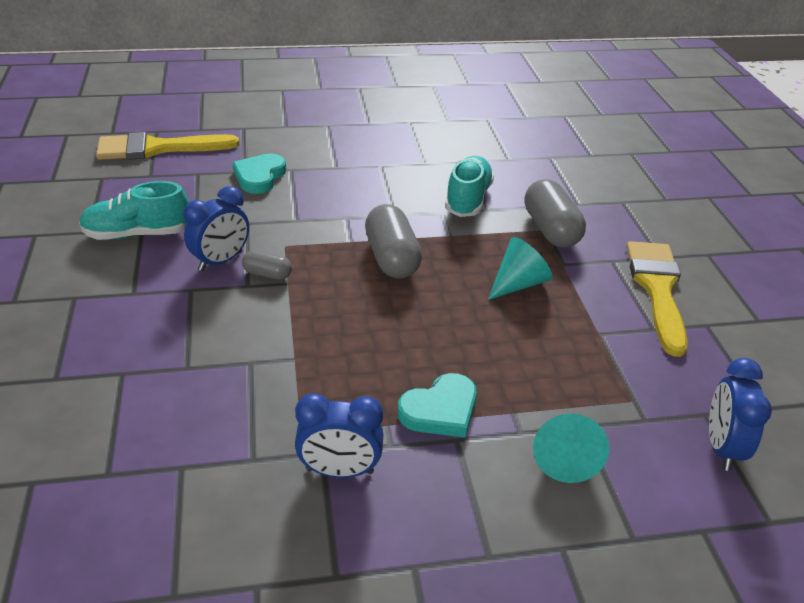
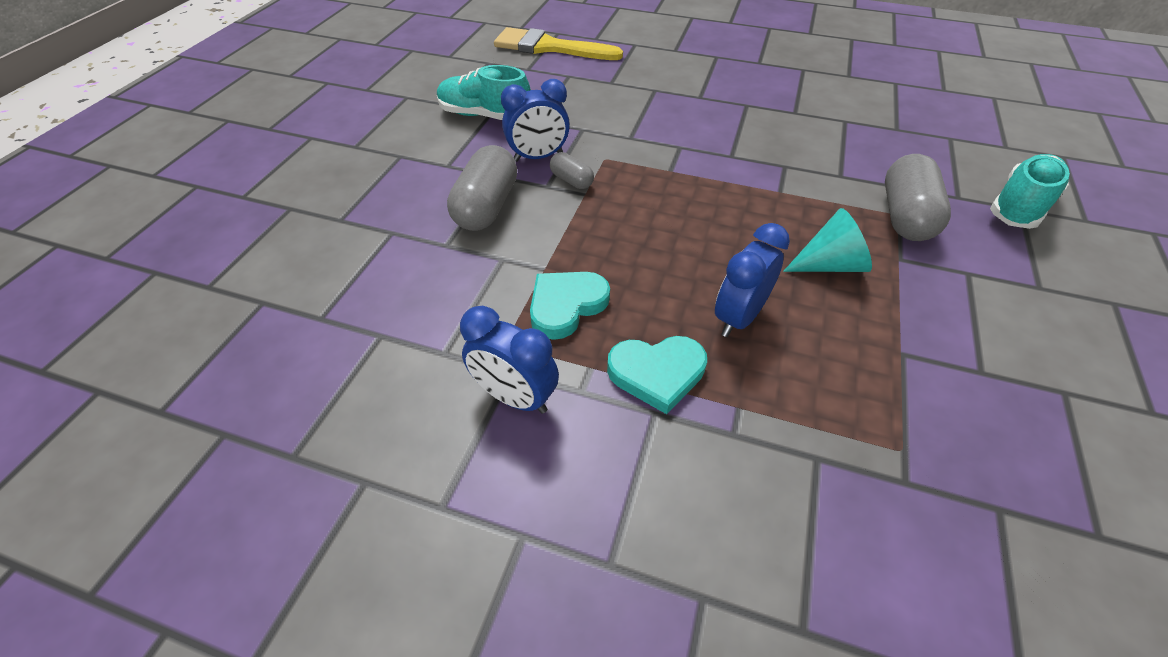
camera: 30 degrees right, 10 degrees up
(259, 176) = (622, 90): turquoise heart -> turquoise heart (566, 305)
(392, 258) = (702, 198): grey capsule -> grey capsule (486, 207)
(468, 199) = (822, 160): turquoise shoe -> turquoise shoe (1019, 206)
(565, 457) = (771, 485): turquoise cone -> none
(657, 289) = (1013, 325): yellow brush -> none
(722, 447) = (1002, 564): blue clock -> blue clock (739, 317)

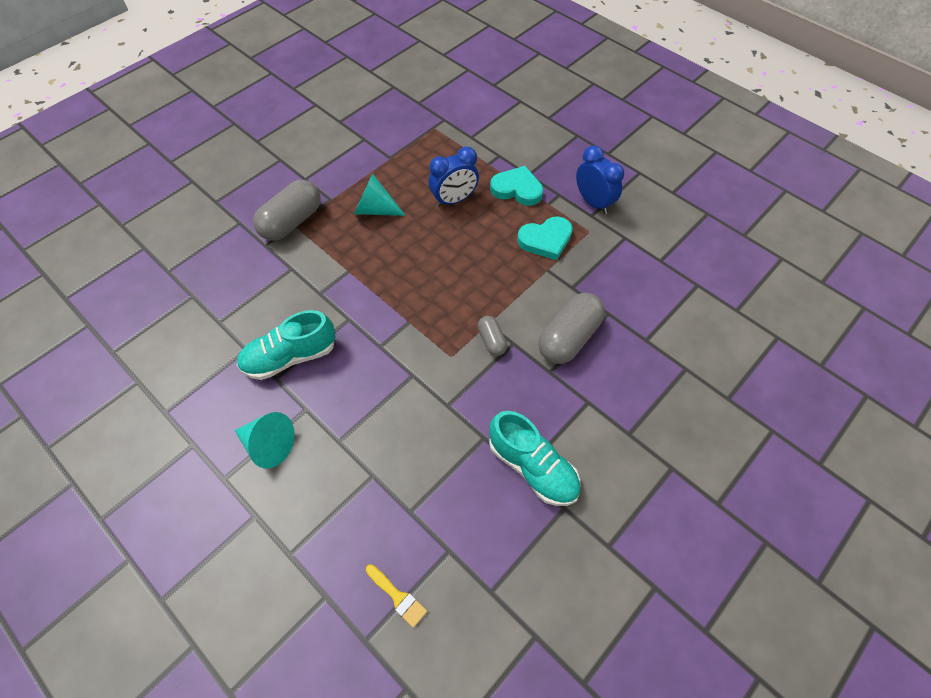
camera: 155 degrees left, 10 degrees up
(538, 157) = (506, 380): blue clock -> none
(550, 47) = (397, 597): yellow brush -> yellow brush, size x0.42
(705, 75) = (268, 445): none -> turquoise cone
(1019, 206) = (214, 202): turquoise shoe -> turquoise shoe (290, 357)

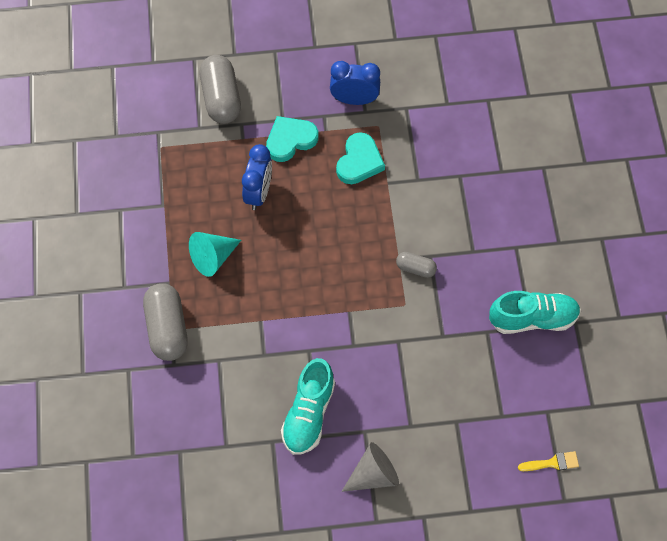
camera: 50 degrees left, 5 degrees up
(268, 445) = (374, 475): turquoise cone -> grey cone
(569, 338) = (457, 217): grey capsule -> grey capsule (221, 98)

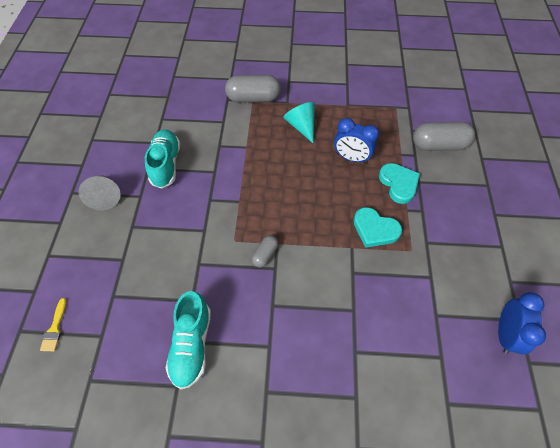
camera: 100 degrees right, 5 degrees down
(308, 414) = (166, 164): turquoise shoe -> turquoise shoe turned 60 degrees clockwise
(354, 100) = (439, 236): blue clock -> blue clock (504, 334)

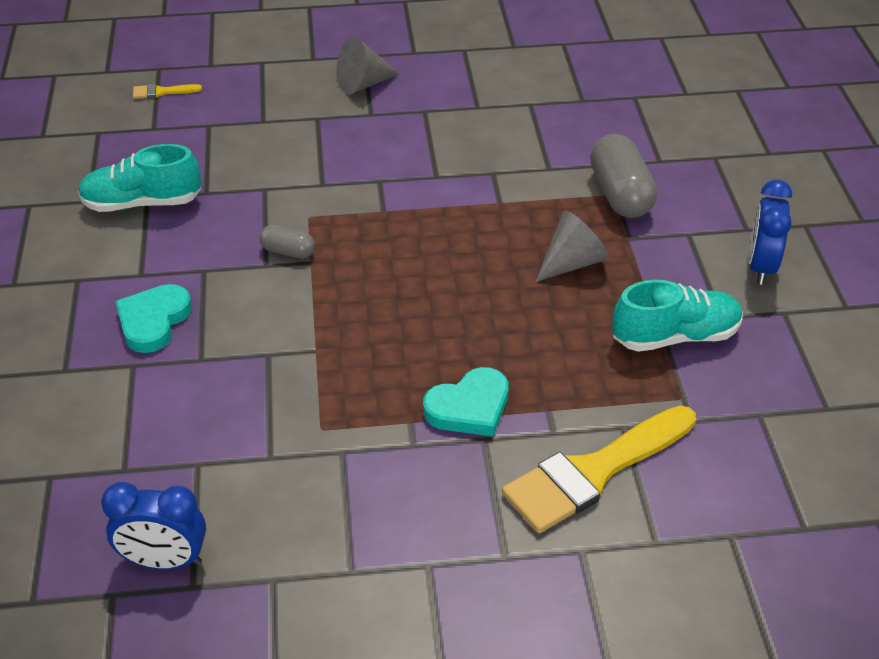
camera: 80 degrees right, 15 degrees down
(166, 164) = (436, 126): turquoise shoe -> turquoise shoe (675, 336)
(301, 126) = (572, 263): turquoise cone -> grey cone
(351, 158) = (515, 336): blue clock -> blue clock (761, 267)
(375, 229) = (357, 377): turquoise heart -> turquoise heart (153, 321)
(439, 145) = (594, 471): grey capsule -> yellow brush

